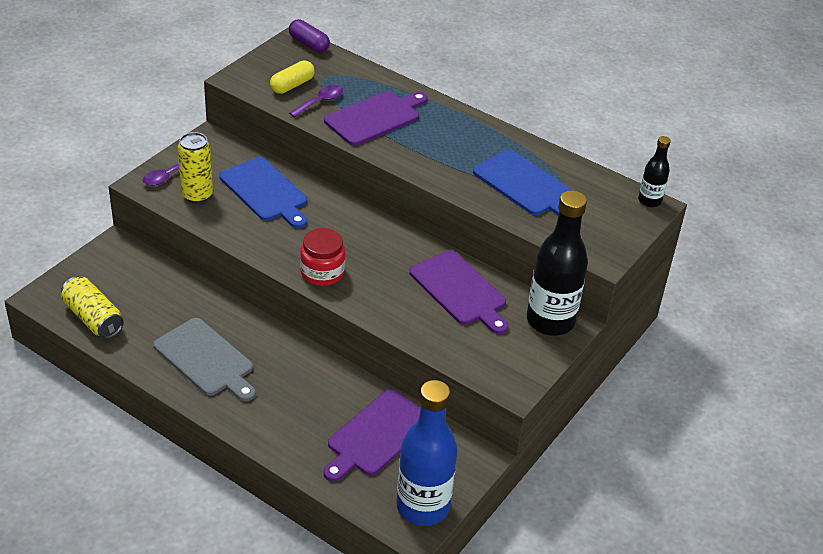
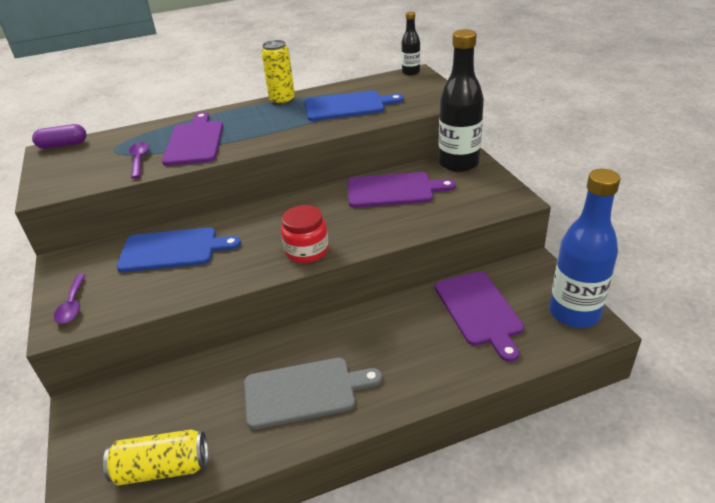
camera: 50 degrees left, 5 degrees down
(197, 195) = (124, 294): yellow can -> yellow can (282, 101)
(292, 85) = (98, 167): yellow capsule -> none

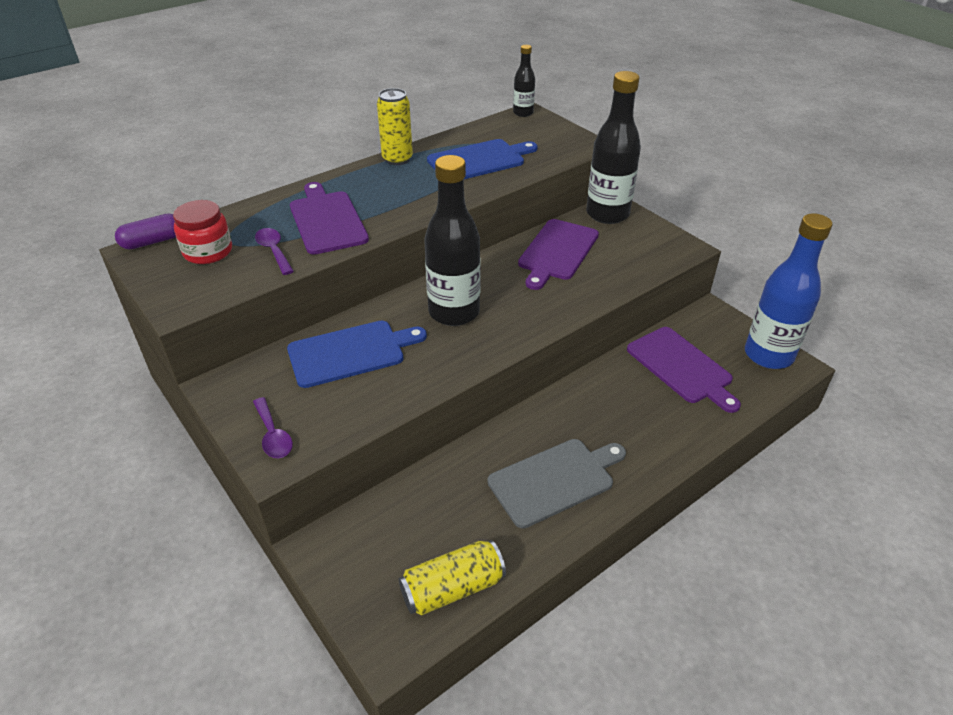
camera: 20 degrees left, 5 degrees up
(274, 229) = (454, 312): none -> black bottle
(307, 251) = (505, 332): red jar -> red jar (208, 252)
(393, 190) = (557, 252): purple cutting board -> purple cutting board turned 135 degrees clockwise

